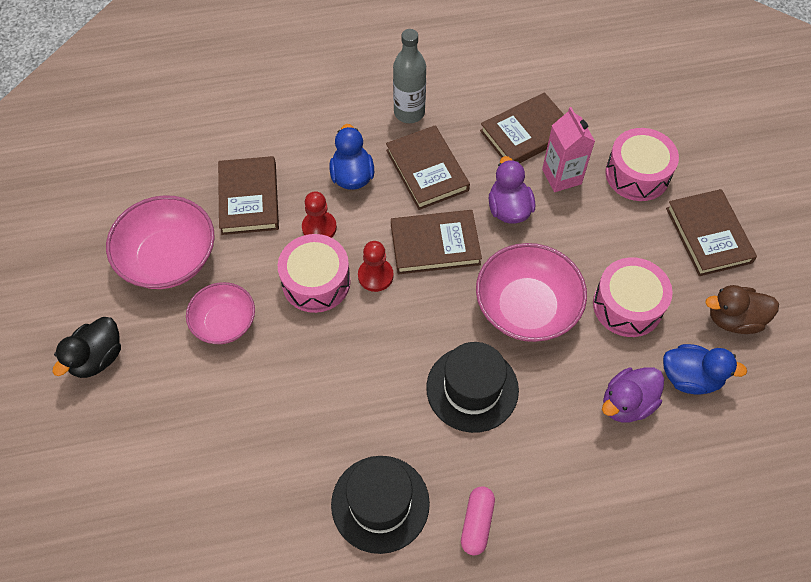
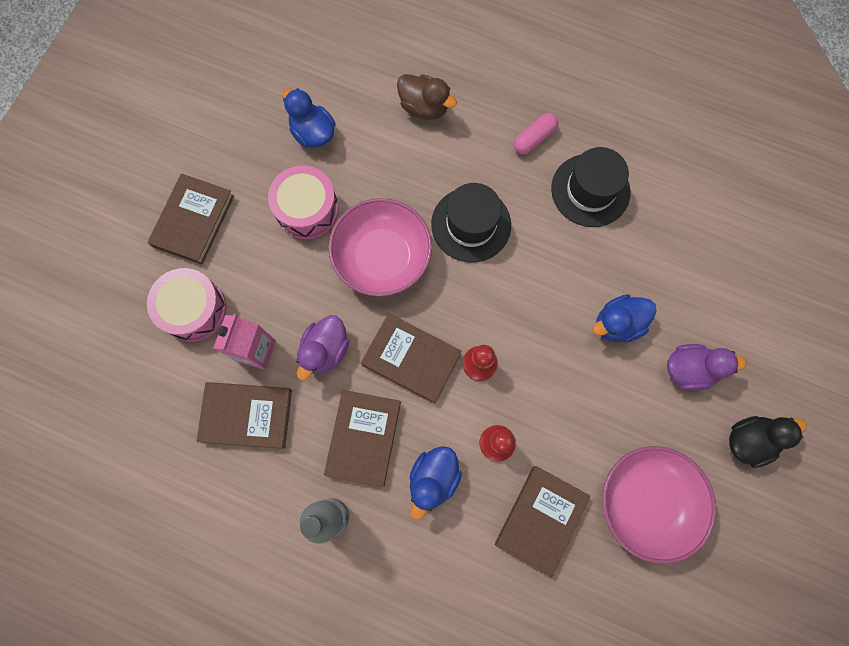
camera: 145 degrees left, 15 degrees up
(224, 322) = (628, 404): pink bowl -> none
(273, 385) = (617, 324): none -> blue duck
(316, 282) = (531, 391): pink drum -> none
(627, 403) = (372, 145): purple duck -> purple duck (689, 370)
(734, 319) = (242, 150): brown duck -> brown duck (424, 107)

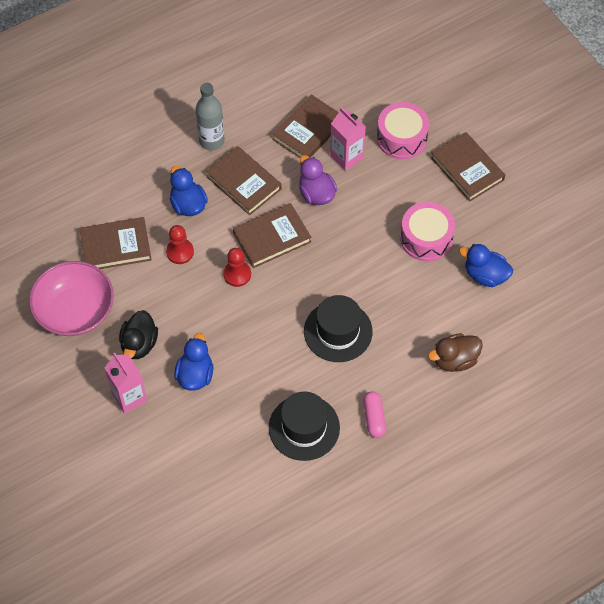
camera: 125 degrees right, 15 degrees down
(313, 133) = (485, 275): blue duck -> blue duck turned 150 degrees counterclockwise
(382, 257) = (355, 262): pink bowl -> none
(541, 519) = (116, 246): brown book -> brown book turned 75 degrees counterclockwise
(689, 370) = (129, 397): purple duck -> pink carton
(748, 440) = (57, 398): black duck -> black duck (139, 344)

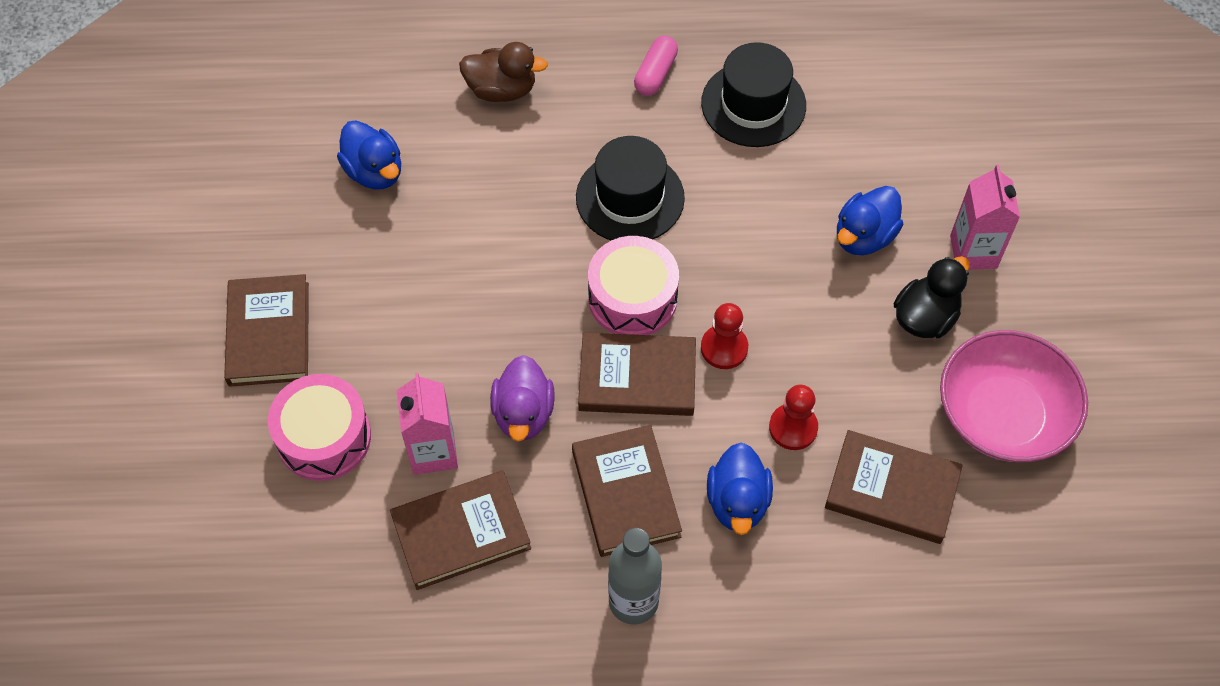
camera: 150 degrees left, 0 degrees up
(426, 238) = (413, 261): pink drum -> pink drum (632, 298)

